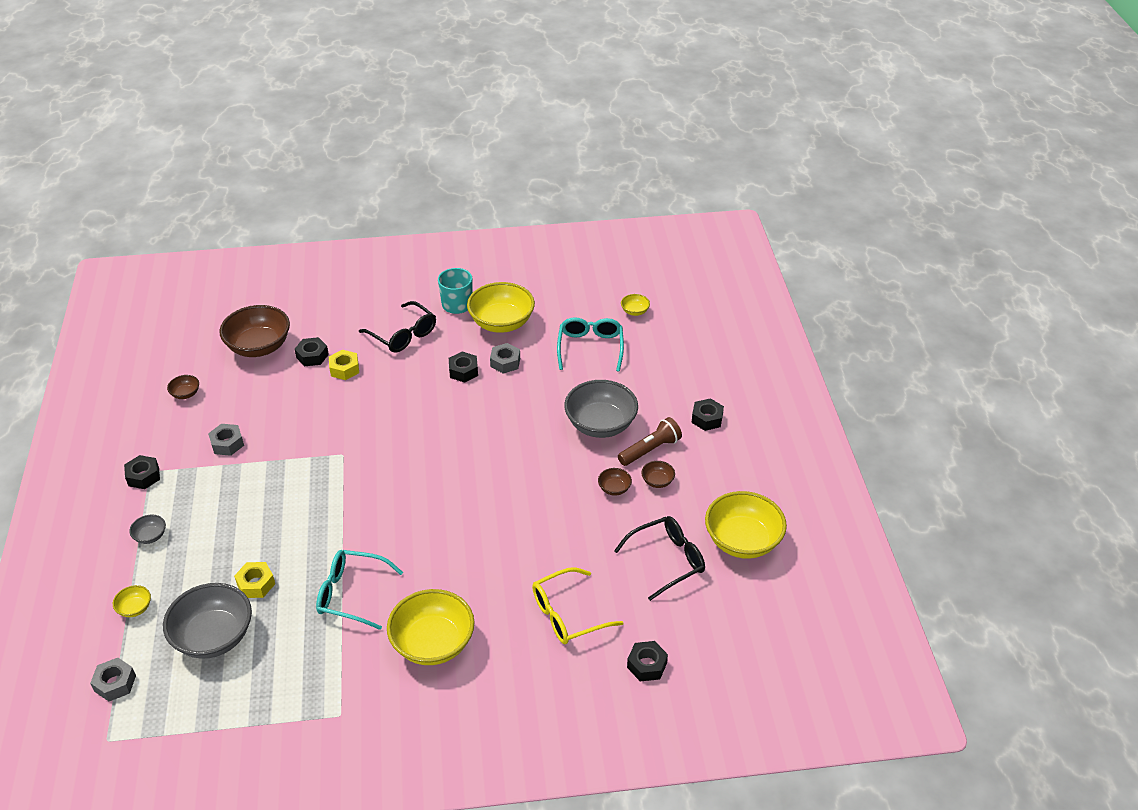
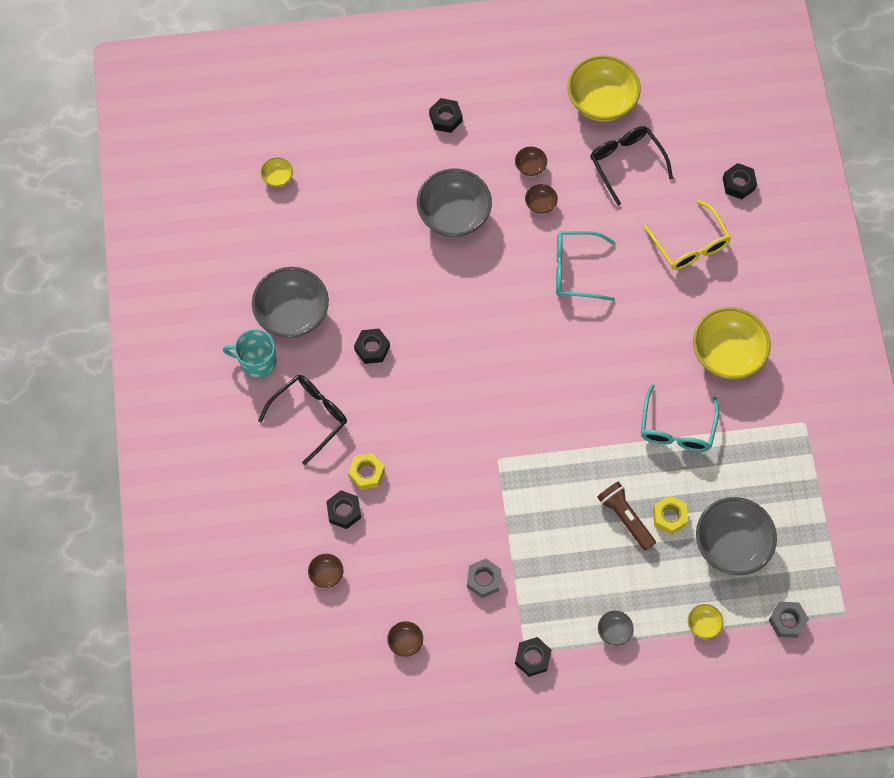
camera: 90 degrees left, 25 degrees up
(259, 347) = (326, 574): brown bowl -> brown bowl, size x0.44
(501, 323) = (292, 313): yellow bowl -> grey bowl
(505, 362) = (358, 307): grey nut -> none
(590, 347) = (336, 222): turquoise glasses -> turquoise glasses (575, 270)
(650, 450) = (488, 170): brown flashlight -> brown flashlight (625, 517)

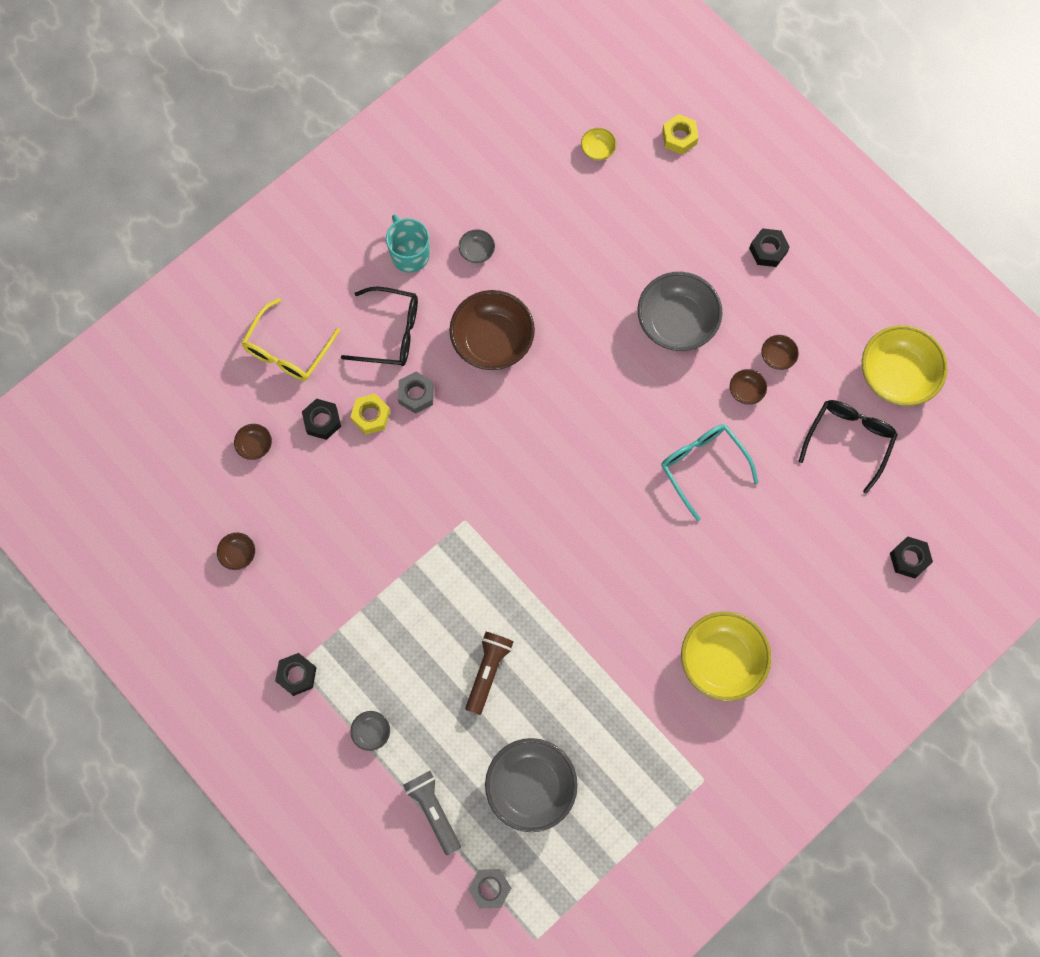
camera: 55 degrees right, 5 degrees up
(292, 313) = (477, 251): grey bowl -> grey bowl, size x0.44
(372, 348) = (492, 341): black nut -> brown bowl
(483, 580) = (341, 583): grey nut -> grey nut (416, 395)
(669, 516) = (517, 711): yellow nut -> yellow nut (679, 137)
(676, 428) = (610, 662): turquoise glasses -> none
(690, 244) = (809, 554): yellow glasses -> yellow glasses (287, 350)
(703, 624) = (433, 810): yellow bowl -> grey flashlight

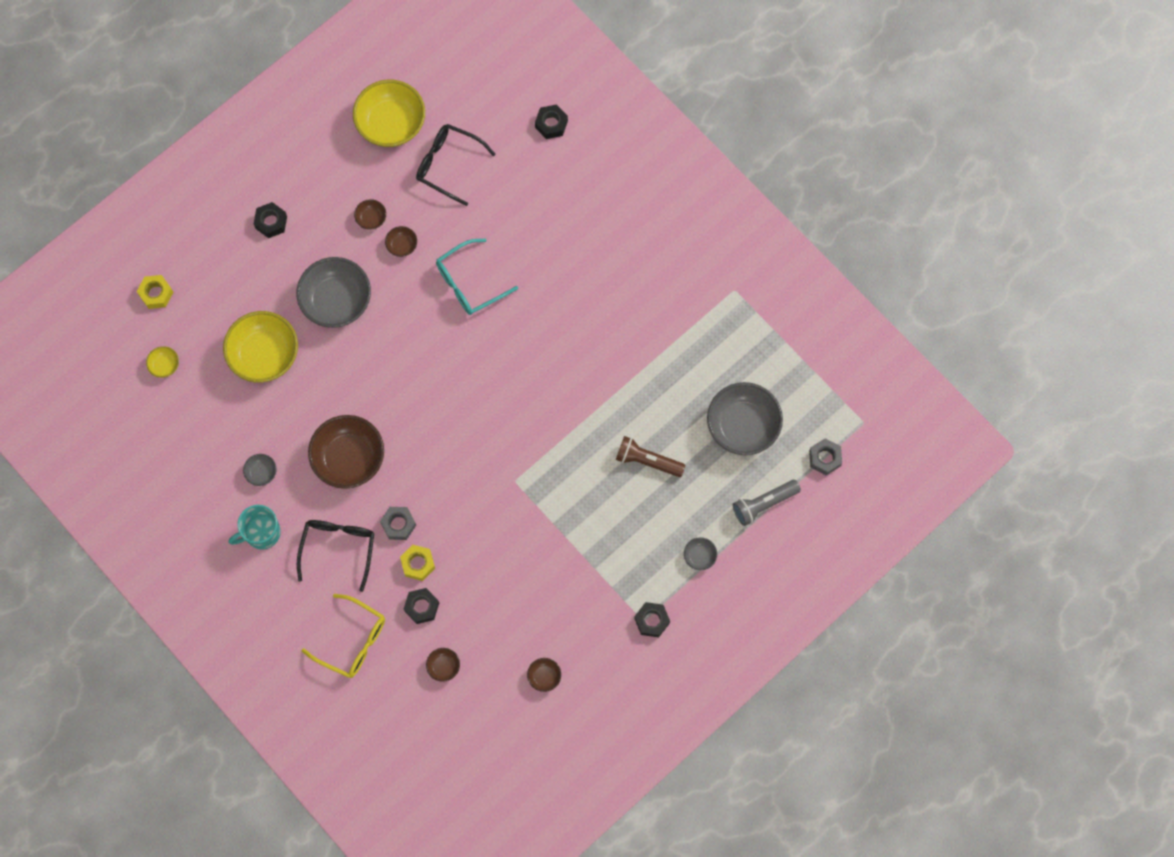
camera: 90 degrees left, 0 degrees up
(721, 661) = (637, 273): yellow bowl -> yellow bowl (264, 355)

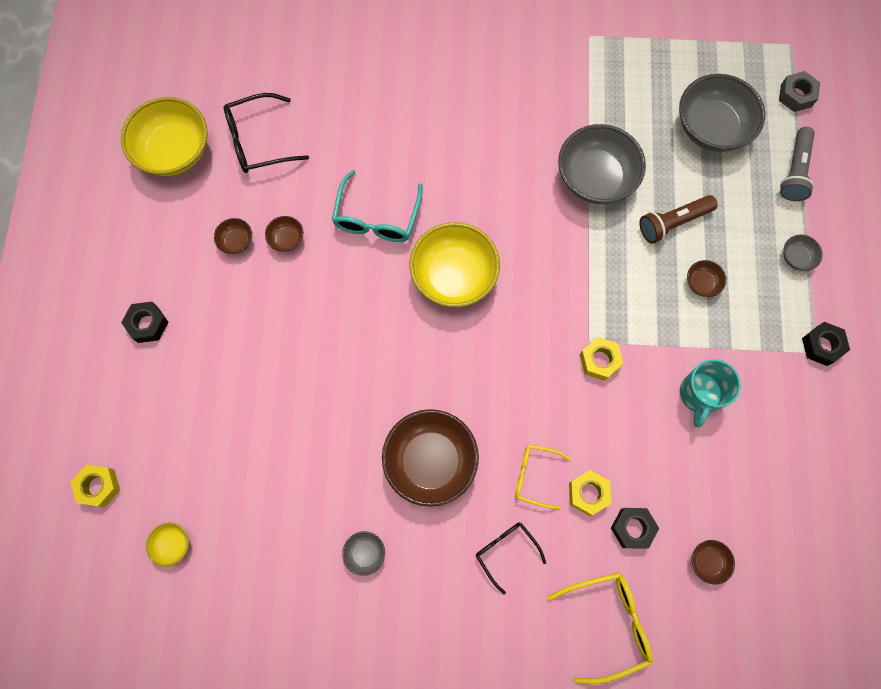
camera: 45 degrees left, 0 degrees up
(261, 533) = (422, 609): turquoise mug -> turquoise mug (699, 394)
(264, 355) = (259, 444): yellow bowl -> yellow bowl (454, 276)
(336, 301) = (277, 336): grey bowl -> grey bowl (595, 178)
(338, 548) = (506, 551): black glasses -> black glasses, size x0.64
(398, 524) = (535, 476): grey nut -> yellow glasses
(508, 498) = (599, 361): none -> yellow nut
(544, 676) = (795, 481): brown bowl -> brown bowl (702, 283)
(551, 124) = (311, 39): black nut -> none

